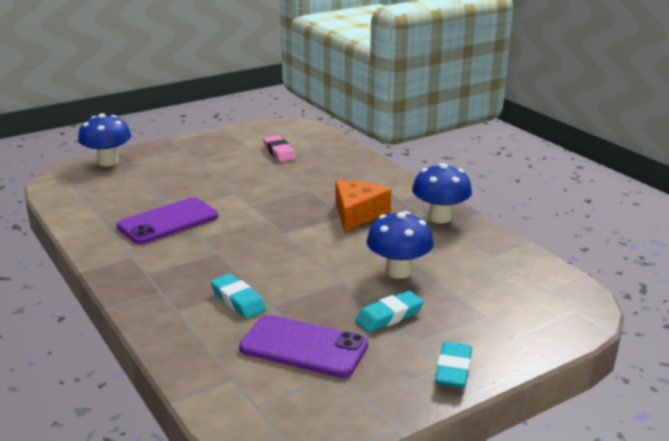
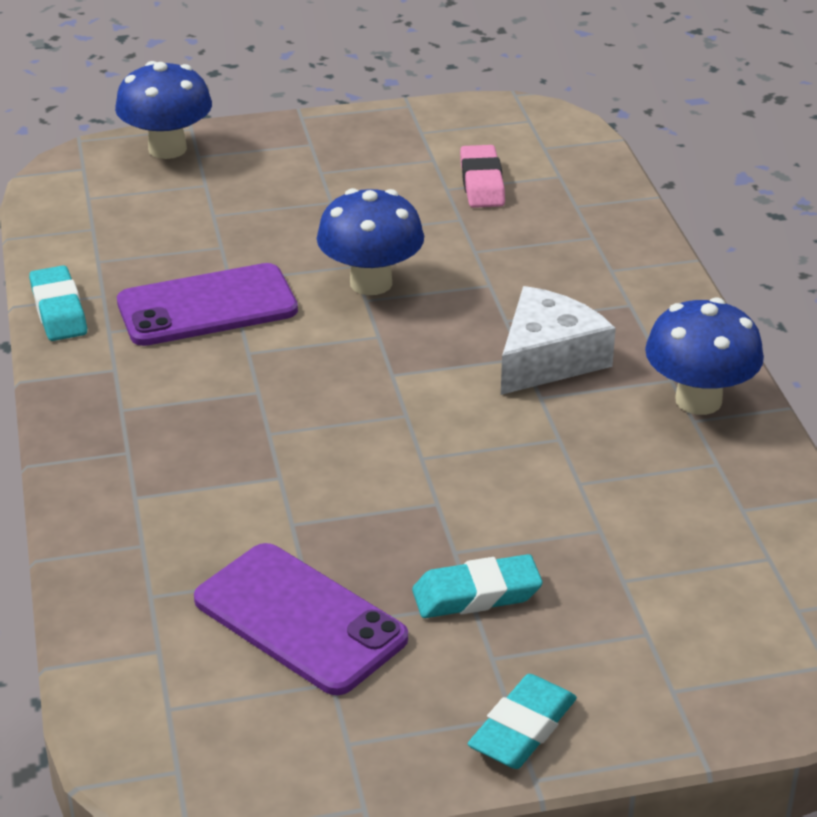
camera: 20 degrees right, 10 degrees up
(238, 300) = (241, 500): turquoise eraser -> turquoise eraser (59, 310)
(357, 213) = (548, 358): orange cheese -> white cheese
(398, 271) = (548, 504): blue mushroom -> blue mushroom (371, 283)

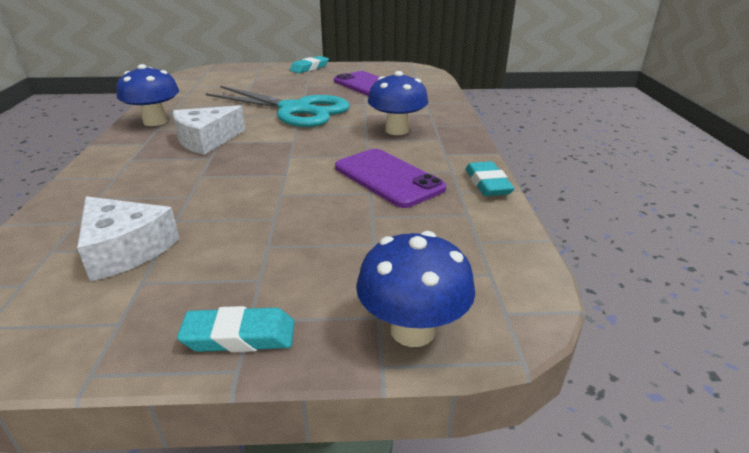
camera: 170 degrees left, 5 degrees down
(207, 306) = (388, 178): purple phone -> purple phone turned 60 degrees clockwise
(371, 283) = (275, 182): blue mushroom -> blue mushroom (397, 130)
(438, 474) = (296, 110): none -> turquoise scissors
(476, 594) = (304, 86): turquoise eraser -> turquoise eraser (239, 336)
(482, 183) = (125, 249): pink eraser -> white cheese

